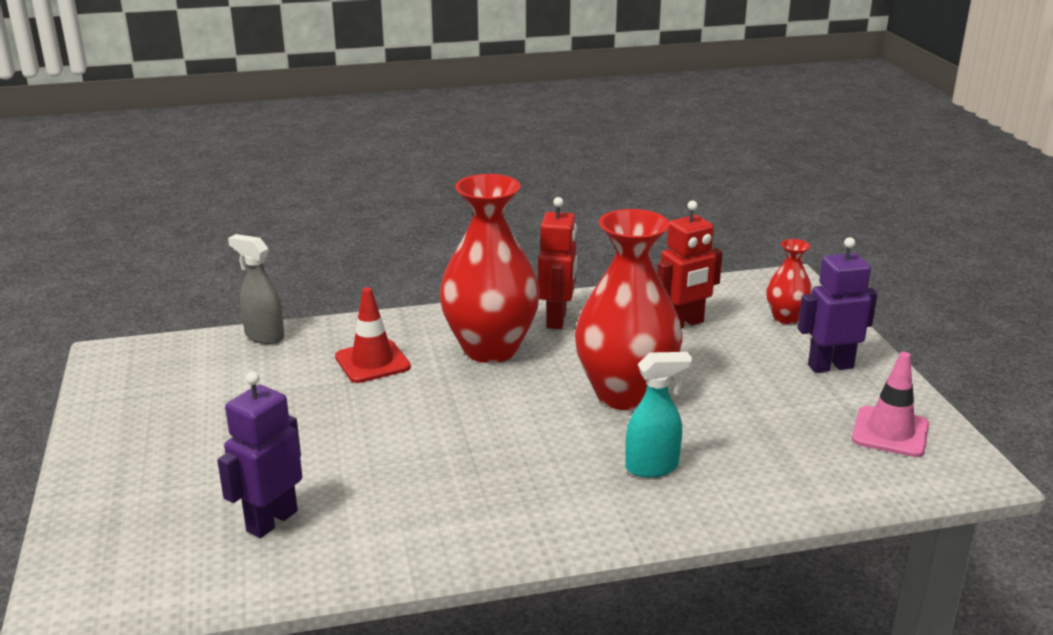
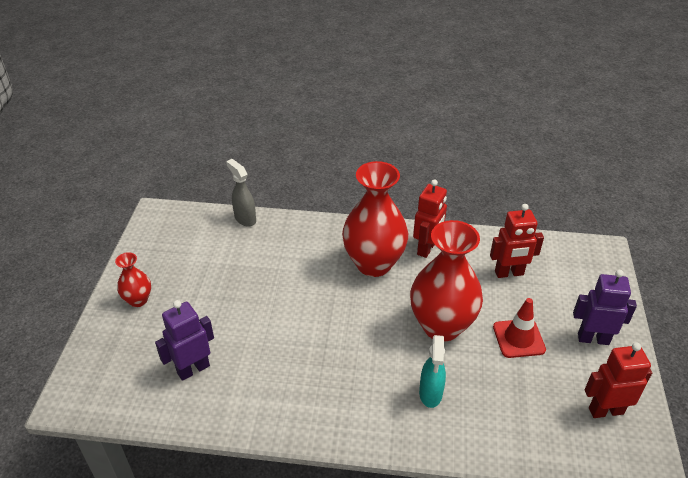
camera: 20 degrees right, 15 degrees up
(372, 362) = (298, 257): red traffic cone -> red traffic cone (518, 338)
(652, 467) = (430, 394): turquoise spray bottle -> turquoise spray bottle turned 90 degrees clockwise
(786, 318) = (583, 285): red vase -> red vase (138, 300)
(890, 432) = (605, 410): pink traffic cone -> red robot

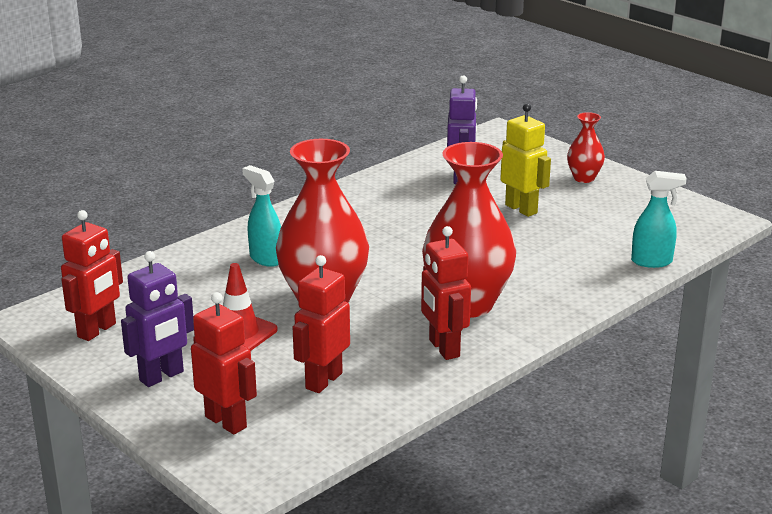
camera: 130 degrees right, 15 degrees down
(221, 306) = (521, 209): none -> yellow robot
(245, 219) = (652, 262): grey spray bottle -> turquoise spray bottle
(583, 284) = (226, 422): none -> red robot

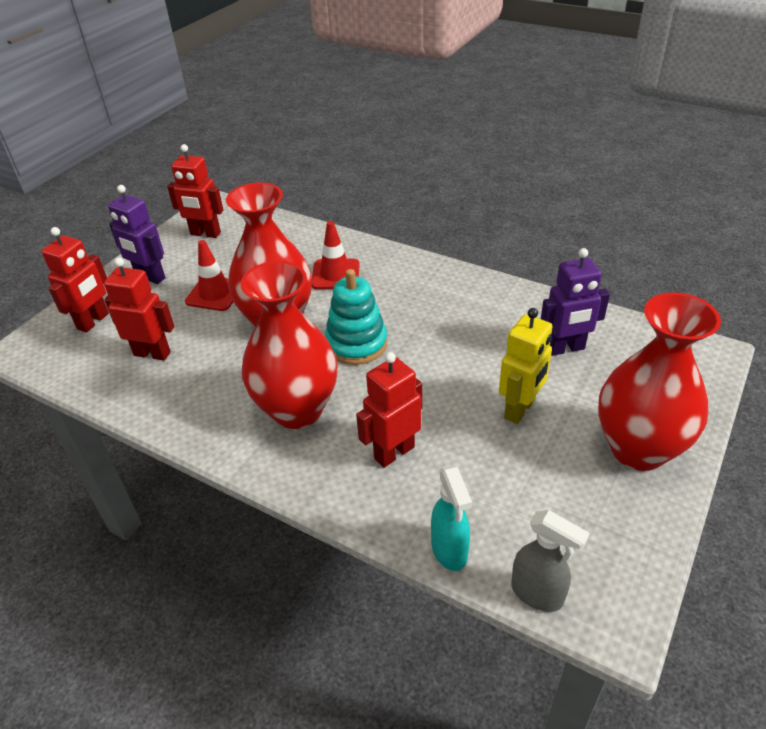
camera: 75 degrees right, 15 degrees up
(265, 259) = (335, 274): turquoise spray bottle -> red traffic cone
(391, 263) = (356, 344): none -> turquoise stacking toy
(443, 348) = (213, 411): red robot -> red robot (394, 452)
(584, 178) = (638, 449): red vase -> red vase, size x2.07
(697, 238) = (537, 594): none -> grey spray bottle

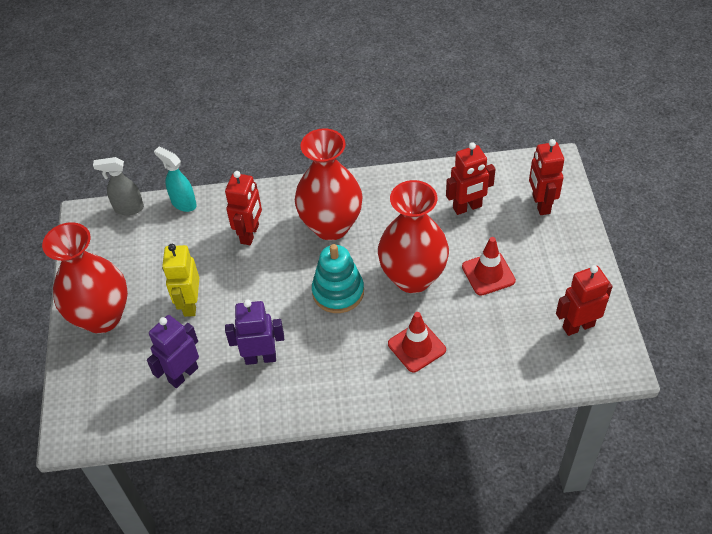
camera: 145 degrees right, 10 degrees up
(150, 277) = (557, 258): purple robot -> purple robot (260, 358)

